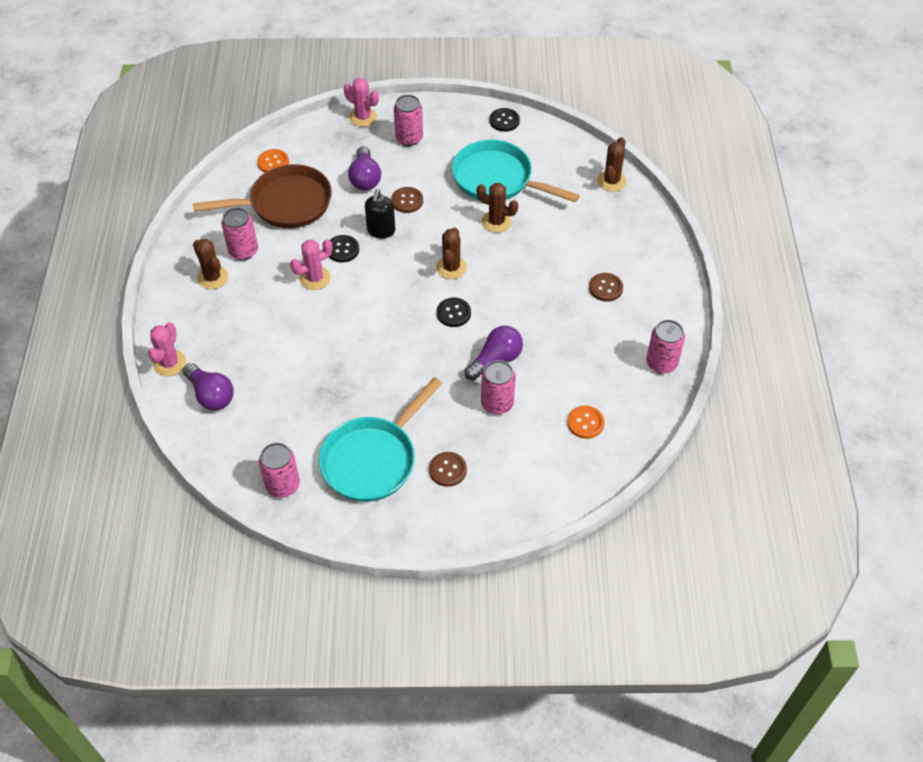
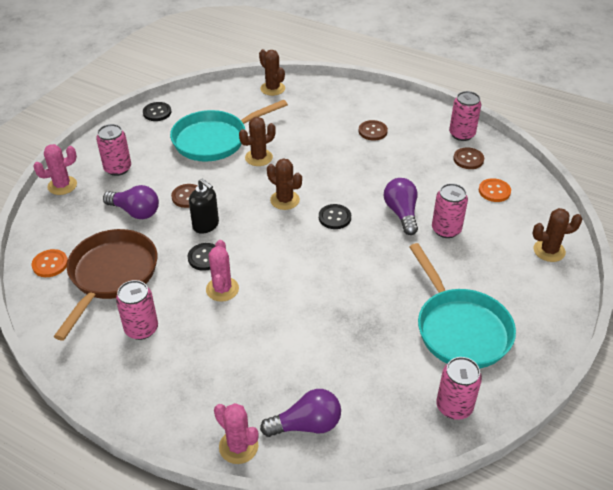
camera: 60 degrees left, 10 degrees down
(212, 277) = (153, 366): brown cactus -> brown cactus (549, 251)
(447, 470) = (498, 285): brown button -> brown button (468, 159)

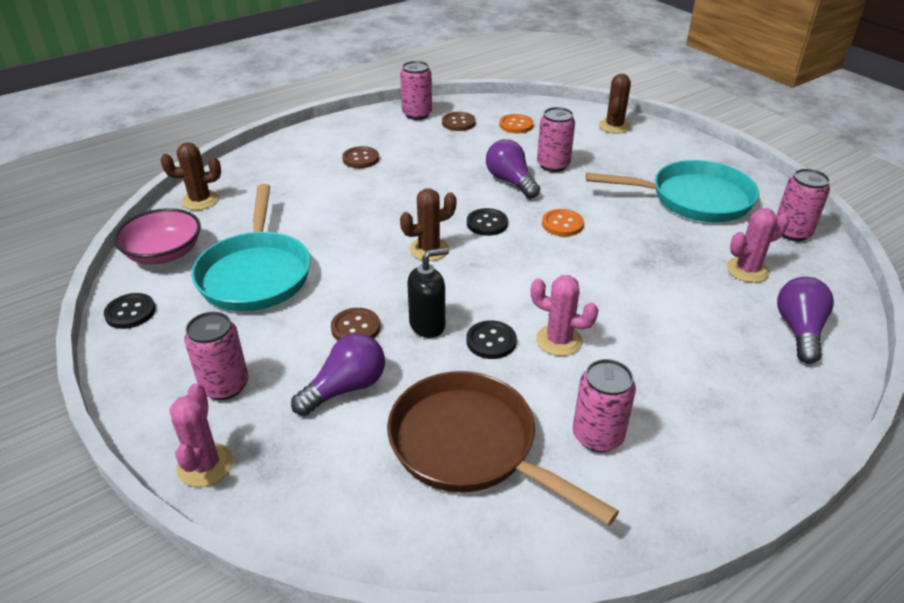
camera: 65 degrees left, 5 degrees down
(50, 264) = (398, 520): orange button -> orange button (562, 224)
(213, 100) = (164, 253): none -> pink bowl
(238, 446) = (823, 391): pink cactus -> pink cactus (747, 270)
(258, 157) = (330, 247): brown cactus -> none
(401, 213) = (510, 181): purple light bulb -> purple light bulb turned 45 degrees clockwise

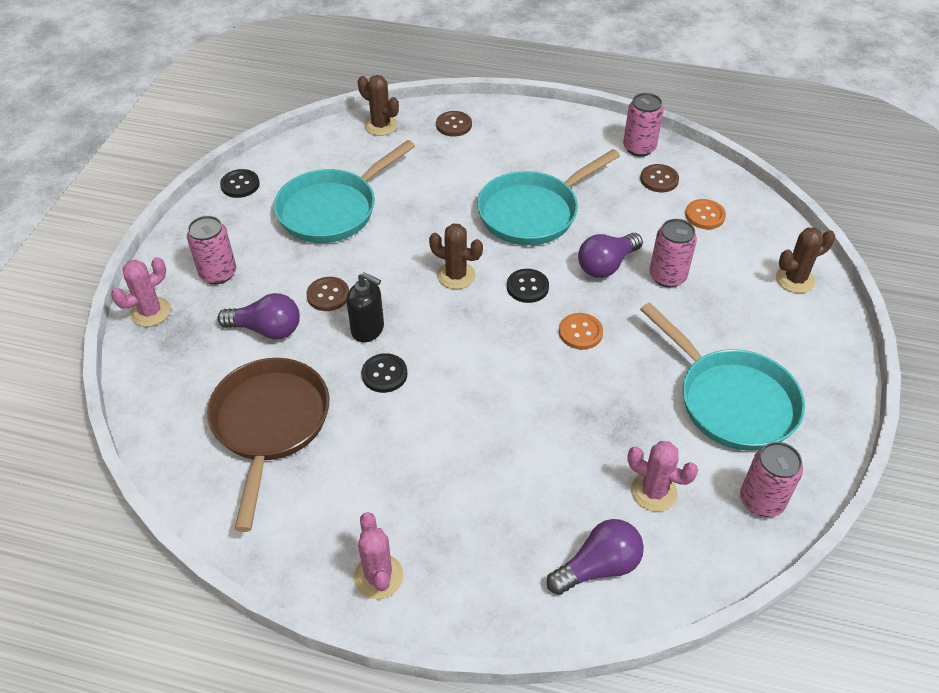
camera: 50 degrees right, 10 degrees up
(164, 253) = (308, 154): pink bowl -> none
(361, 159) = (530, 163): brown button -> brown button (454, 125)
(413, 183) = (533, 212): none -> turquoise pan
(510, 181) = (606, 265): purple light bulb -> purple light bulb turned 150 degrees counterclockwise
(559, 340) = (423, 412): pink cactus -> pink cactus (378, 576)
(597, 436) = (340, 489): pink can -> none

